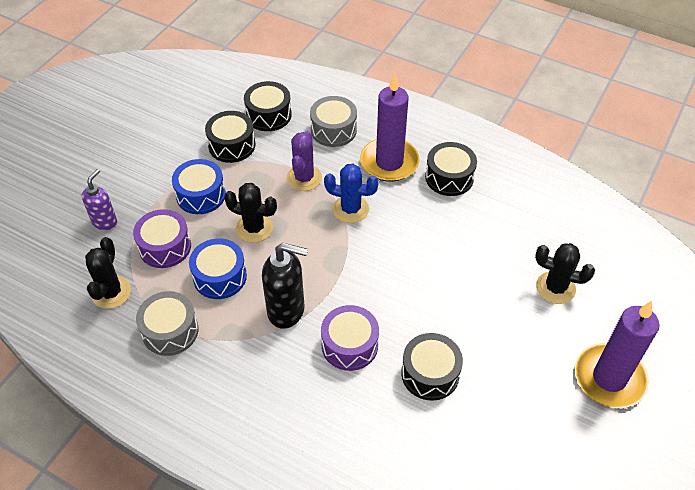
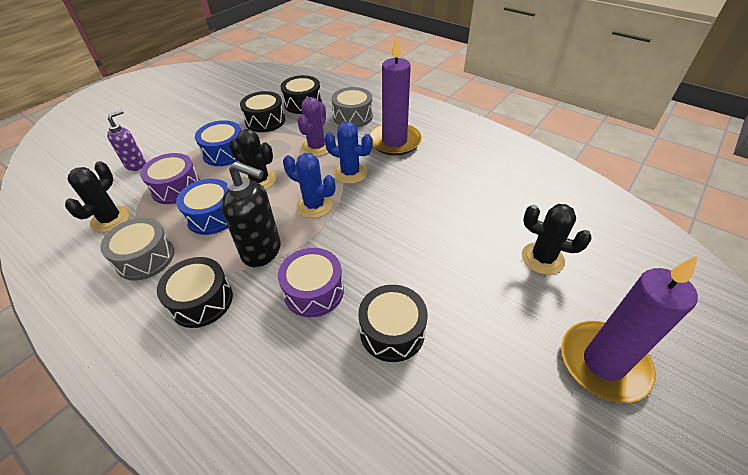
camera: 10 degrees right, 5 degrees down
(323, 253) = (314, 205): none -> blue cactus
(449, 177) = (446, 156): black drum -> black drum (201, 301)

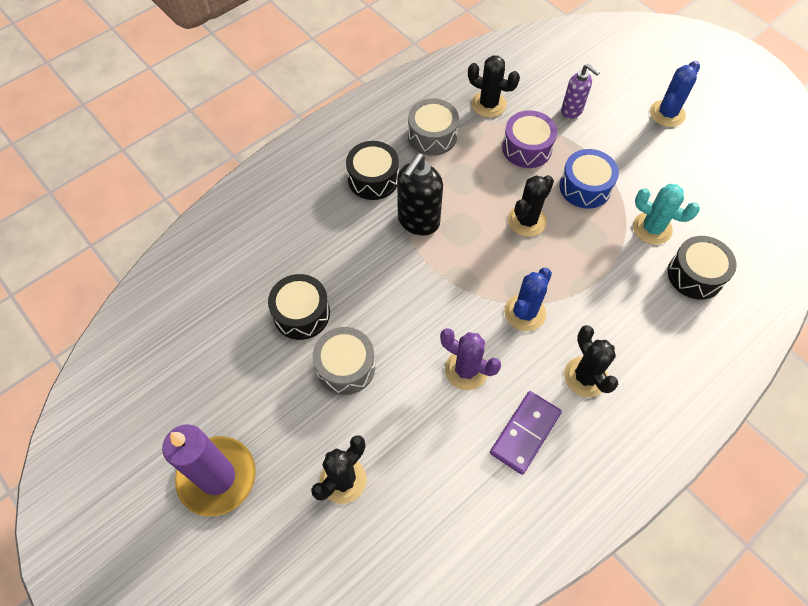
camera: 100 degrees right, 15 degrees up
(212, 216) = (476, 181): blue drum -> none
(265, 121) = (652, 228): black drum -> turquoise cactus
(314, 205) = (474, 270): blue cactus -> blue cactus (667, 114)
(314, 291) = (360, 259): purple drum -> none
(317, 147) = (584, 282): purple cactus -> purple cactus (466, 370)
(353, 116) = (655, 334): grey drum -> grey drum (345, 367)
(394, 141) = (585, 377): purple candle -> black cactus
(449, 164) = (525, 433): none -> purple domino

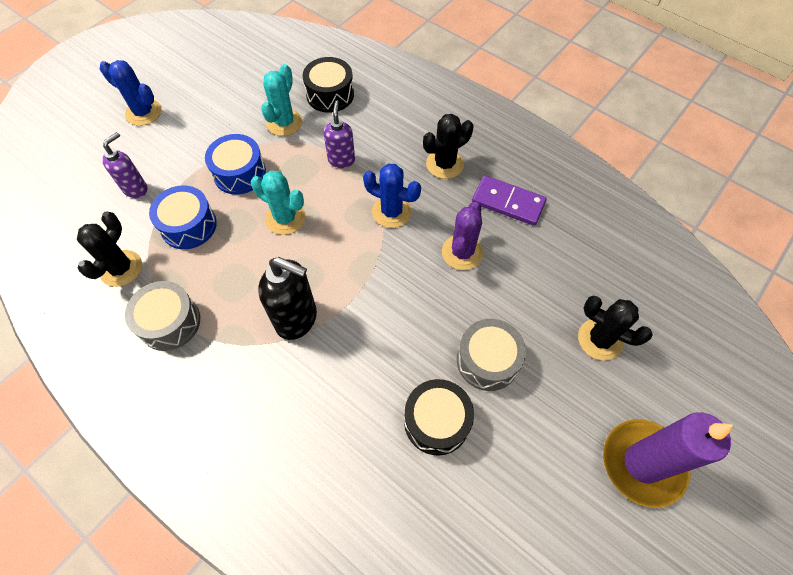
camera: 100 degrees left, 0 degrees up
(373, 179) = (238, 379): black drum -> none
(527, 148) = (188, 225): purple drum -> blue drum
(527, 220) = (285, 218): black cactus -> turquoise cactus
(597, 275) = (341, 160): none -> purple soap dispenser

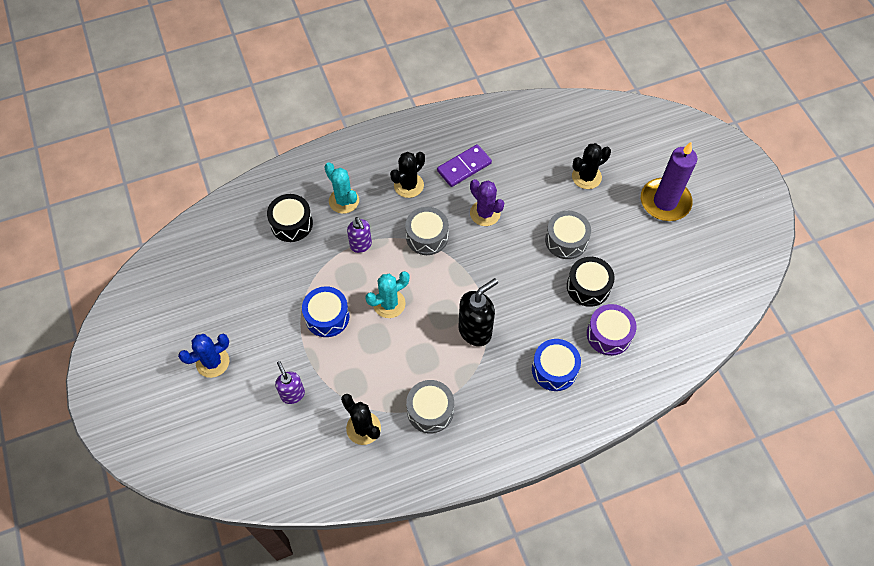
camera: 60 degrees left, 0 degrees up
(188, 225) = (354, 369): blue drum -> blue drum (554, 369)
(284, 122) = (298, 266): turquoise cactus -> turquoise cactus (344, 201)
(341, 160) = (361, 245): purple soap dispenser -> purple soap dispenser turned 150 degrees counterclockwise
(380, 485) = (609, 334): none -> purple drum
(391, 211) = (427, 236): blue cactus -> grey drum
(444, 164) = (408, 185): black cactus -> black cactus turned 45 degrees clockwise

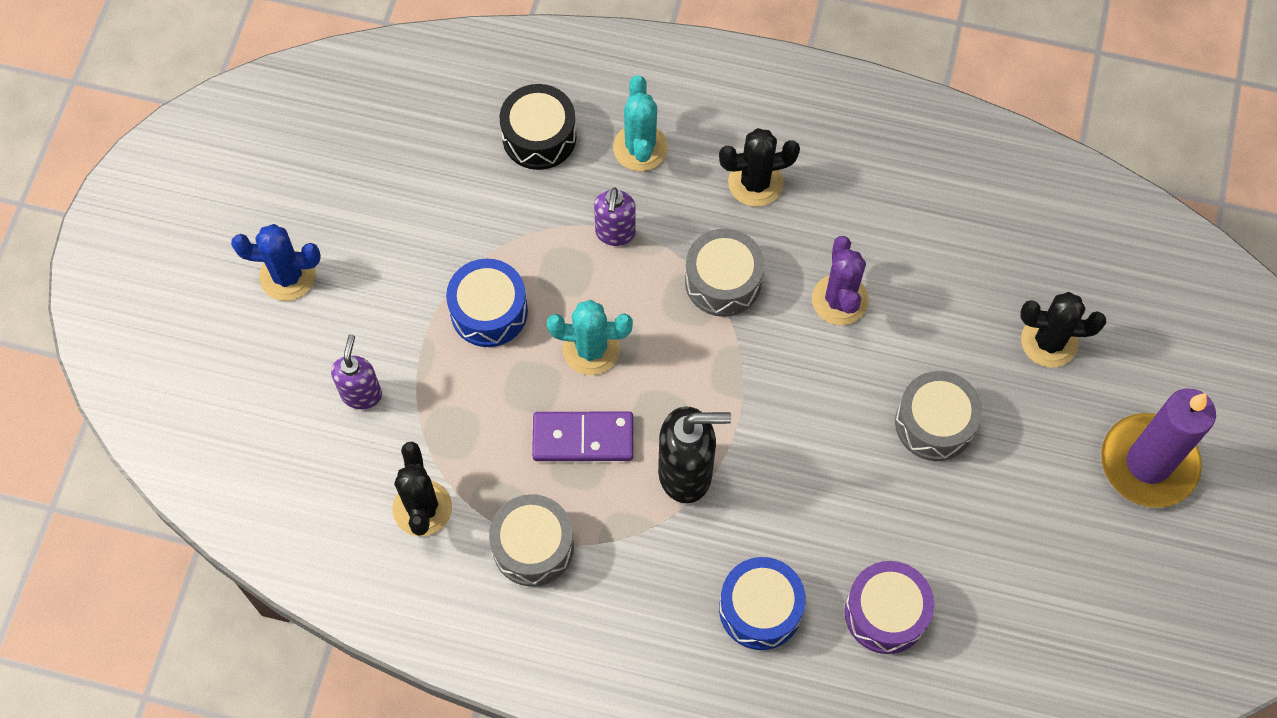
camera: 35 degrees right, 5 degrees up
(464, 167) = (863, 206): purple domino -> purple domino (583, 438)
(588, 287) = (912, 518): black drum -> none

